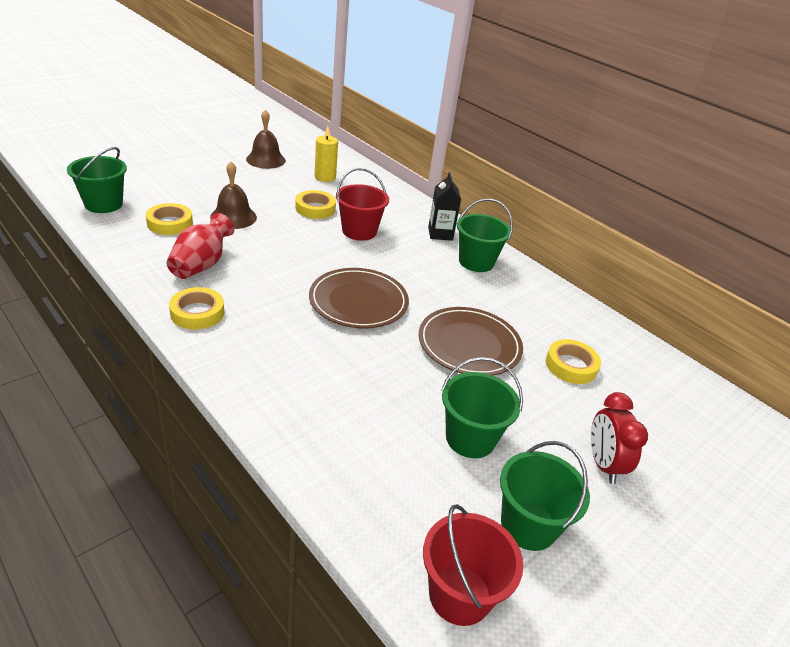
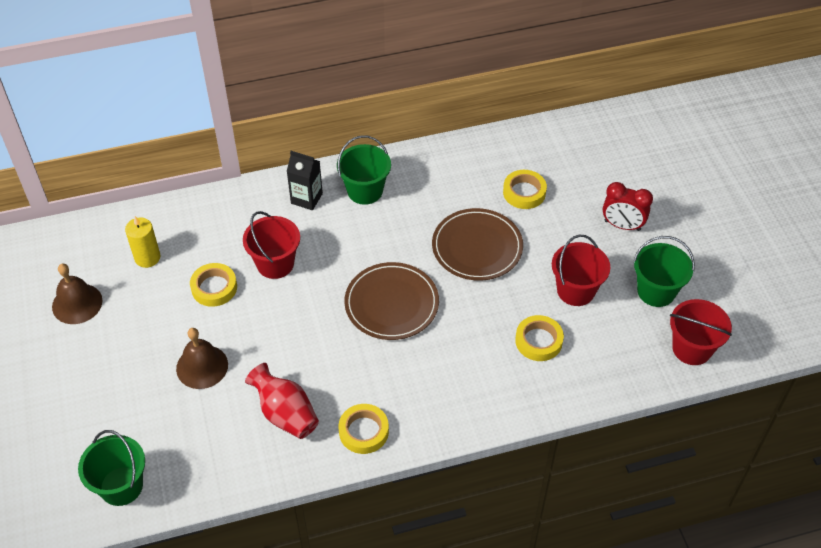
camera: 60 degrees left, 15 degrees up
(170, 223) = (192, 428): yellow tape -> yellow tape (538, 341)
(470, 438) = (575, 290): green bucket -> red bucket

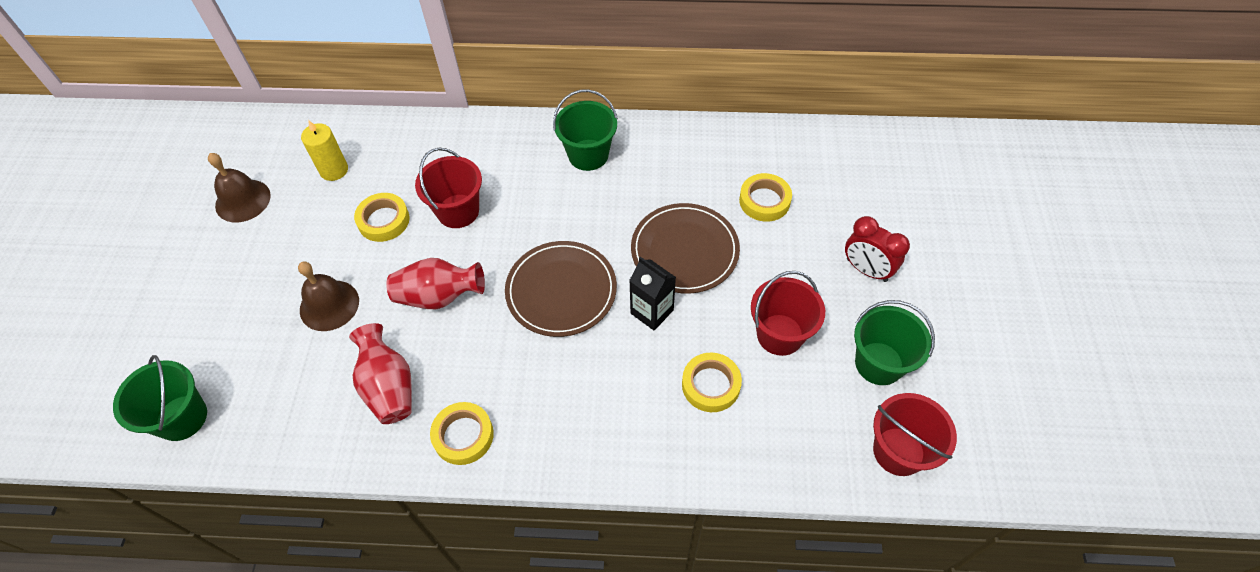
camera: 20 degrees right, 5 degrees up
(292, 335) = (439, 296): none -> red vase
(306, 198) = (523, 148): black carton -> black carton (652, 312)

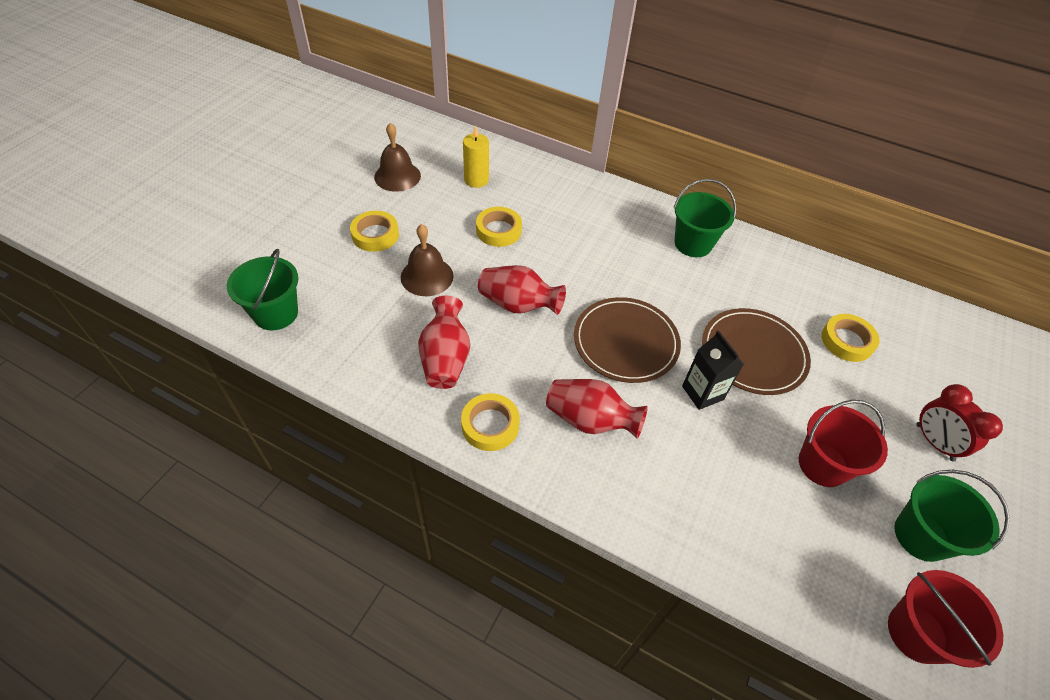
camera: 20 degrees right, 5 degrees down
(458, 211) = (562, 246): red bucket -> none
(557, 387) = (590, 420): none -> red vase
(711, 385) = (736, 481): yellow tape -> yellow tape (375, 235)

